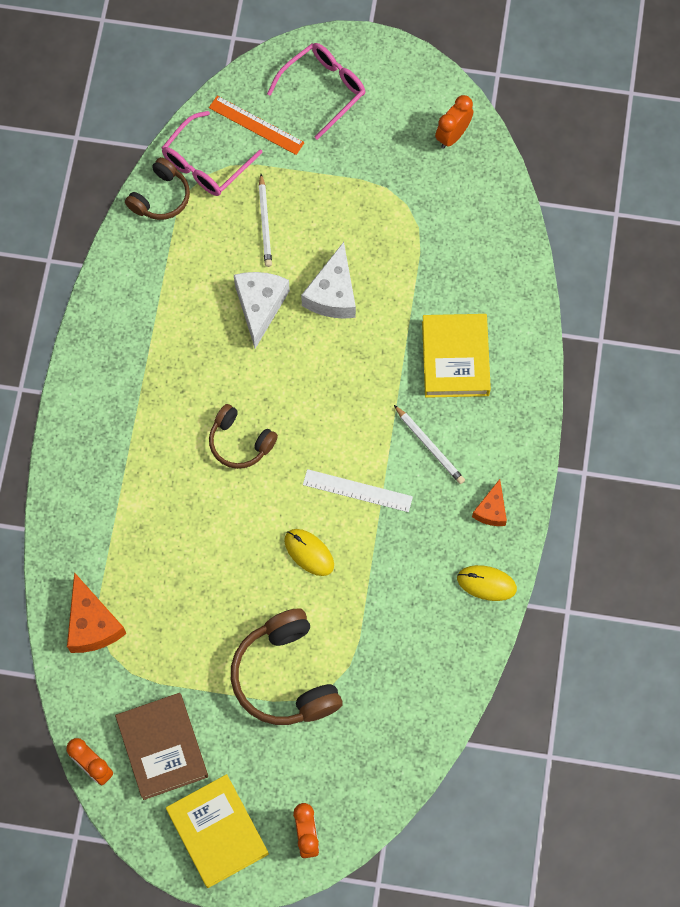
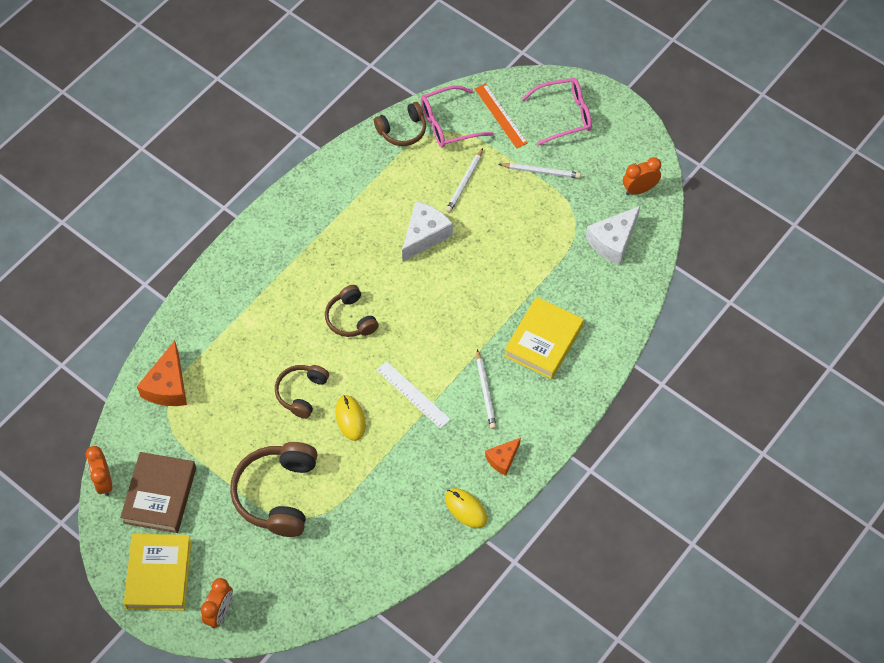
camera: 30 degrees right, 10 degrees down
(240, 553) = (301, 393): none -> brown headphones
(333, 294) = (482, 253): white cheese -> white cheese (613, 241)
(338, 168) = (541, 171): none -> white pencil

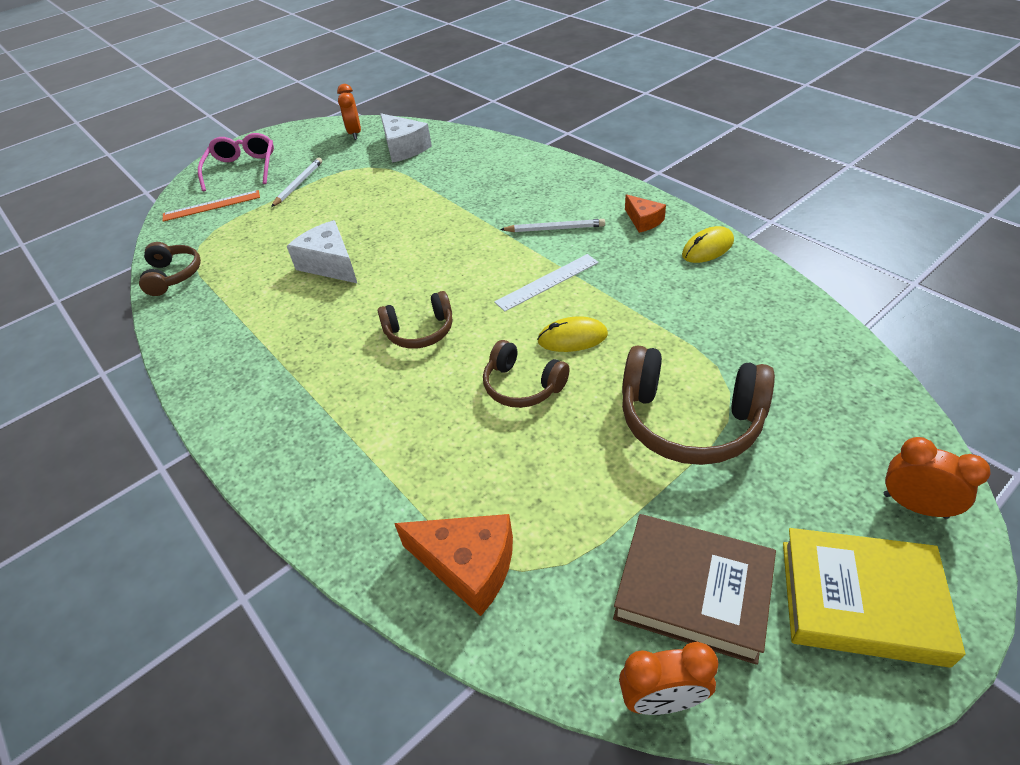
camera: 75 degrees left, 15 degrees down
(448, 124) = (193, 241): pink glasses -> none
(464, 182) = (277, 232): white pencil -> none
(543, 341) = (502, 190): yellow book -> none

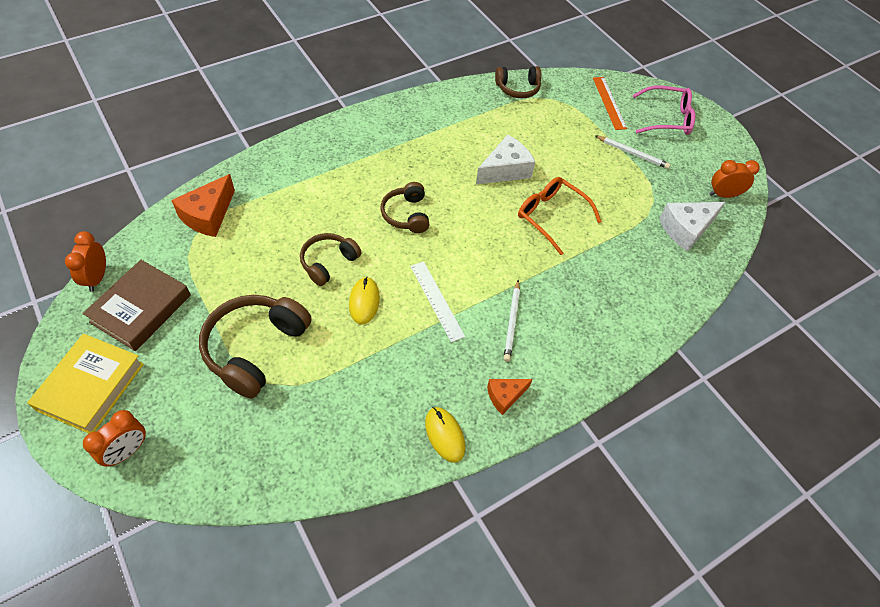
camera: 90 degrees right, 10 degrees up
(401, 223) = (551, 216): none -> orange glasses

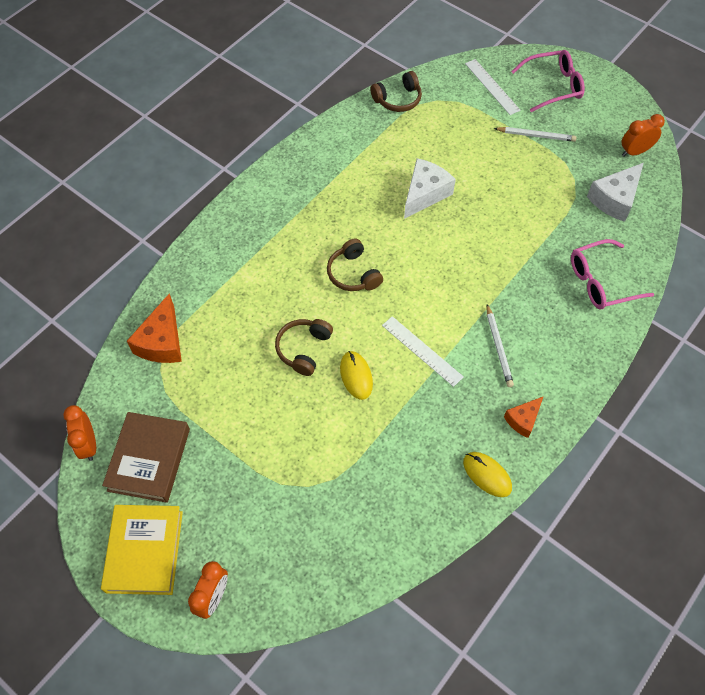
camera: 15 degrees left, 5 degrees up
(255, 348) = (278, 458): brown headphones -> none
(551, 216) = (488, 228): orange glasses -> none
(609, 103) = (492, 86): orange ruler -> white ruler
(640, 297) = (601, 282): none -> pink glasses

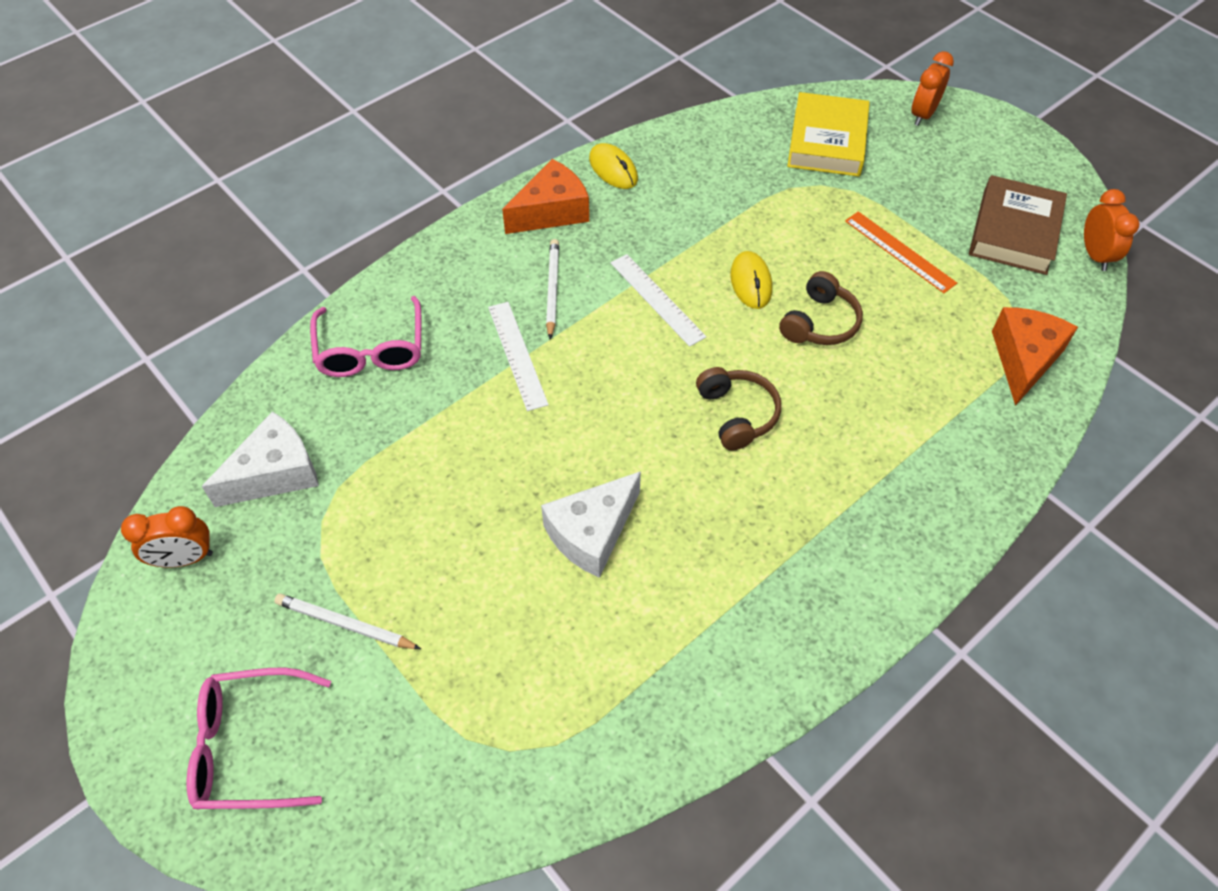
camera: 170 degrees left, 5 degrees down
(145, 551) = (1002, 155): yellow book -> yellow book (827, 141)
(244, 423) = (899, 251): none -> orange ruler
(398, 99) = (592, 767): brown headphones -> none
(492, 86) = (379, 768): white ruler -> white ruler (517, 355)
(523, 420) = (551, 211): orange cheese -> orange cheese, size x1.66
(601, 282) = (371, 350): pink glasses -> pink glasses turned 90 degrees clockwise

